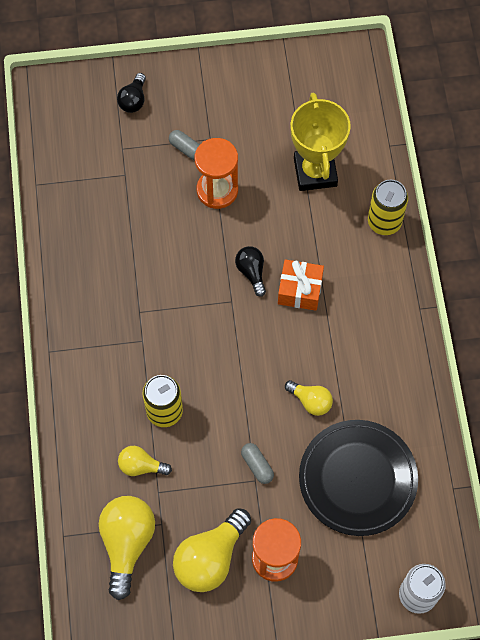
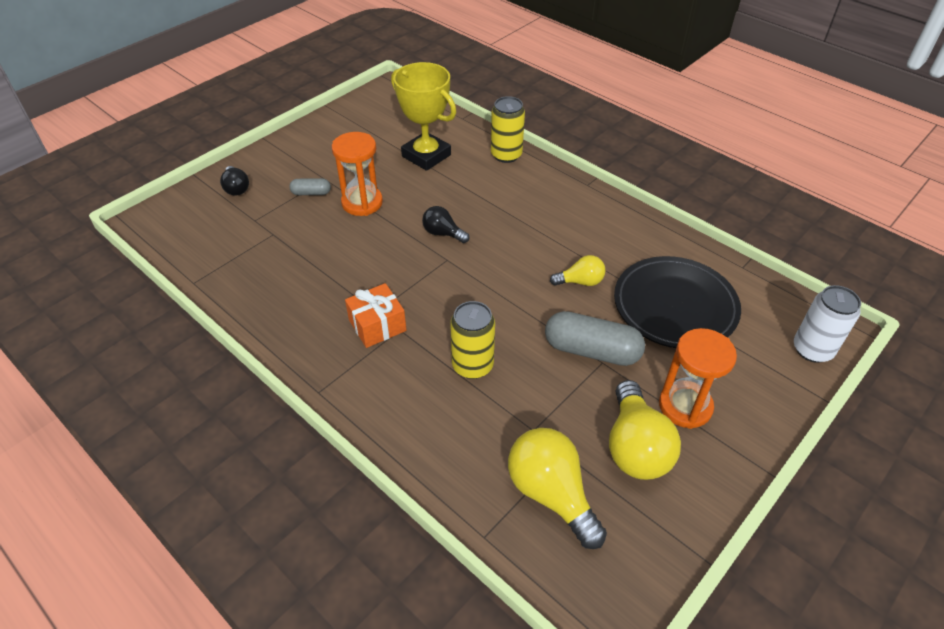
camera: 40 degrees left, 20 degrees down
(141, 466) = (496, 420): yellow light bulb -> none
(257, 465) = (591, 350): grey capsule -> grey capsule, size x1.97
(300, 290) = (492, 223): orange gift -> orange gift (377, 325)

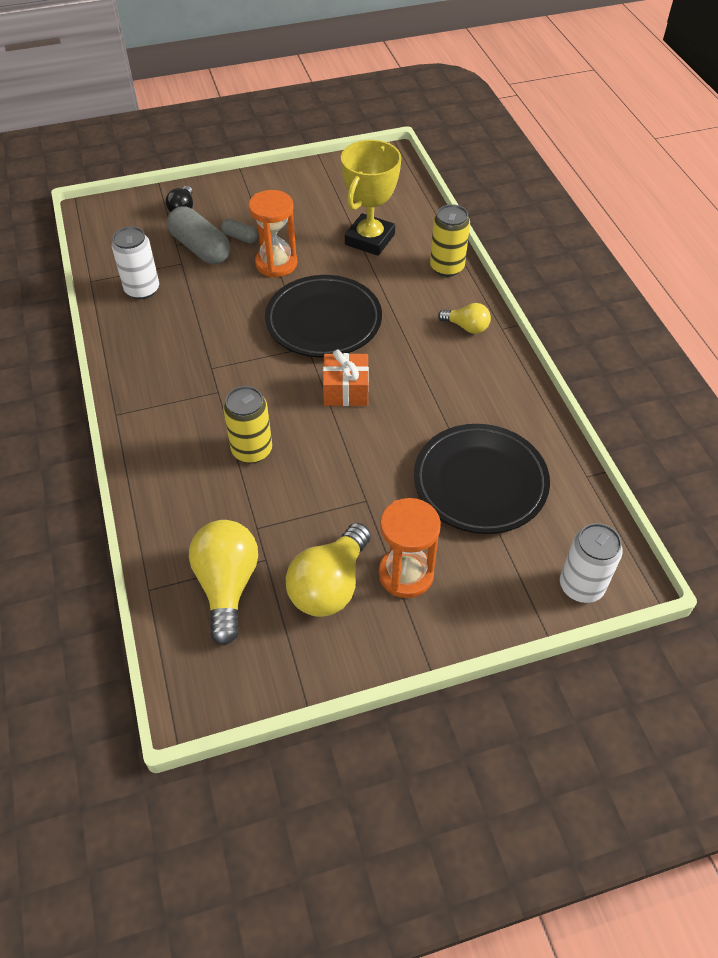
camera: 30 degrees right, 5 degrees up
(253, 270) = (142, 289): none -> white can
(377, 325) = (203, 380): orange gift -> orange gift (346, 390)
(426, 156) = (370, 239): yellow trophy -> yellow trophy turned 45 degrees clockwise
(443, 233) = (323, 321): black light bulb -> black plate
(580, 281) = (410, 419): yellow light bulb -> yellow light bulb (466, 327)
(591, 350) = (365, 486): grey capsule -> grey capsule (200, 248)

